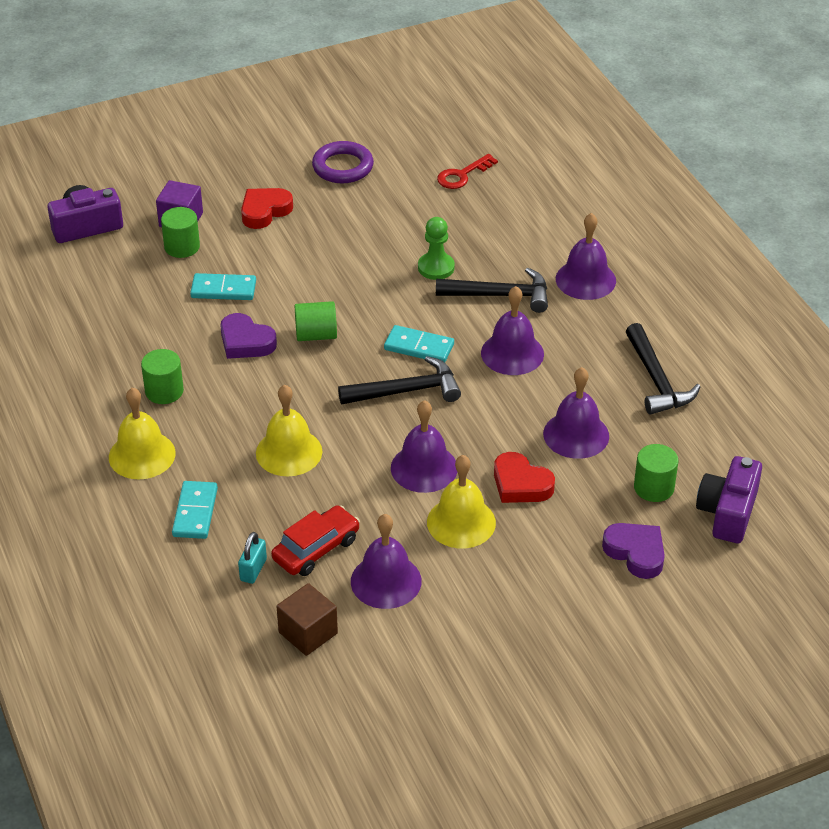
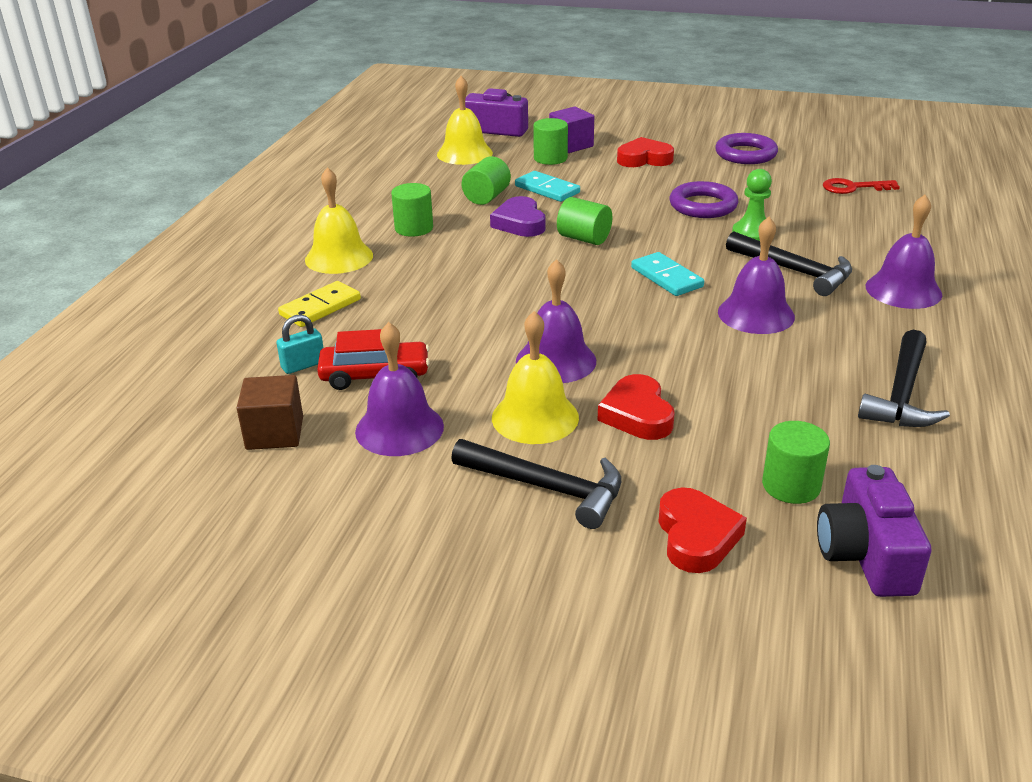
camera: 40 degrees right, 10 degrees down
(182, 324) = (486, 197): none -> green cylinder
(195, 512) = (320, 307): turquoise domino -> yellow domino
(289, 452) = (452, 301): yellow bell -> yellow bell (464, 153)
(369, 251) = (703, 206): none -> purple ring
(406, 391) = (614, 301): black hammer -> black hammer (547, 488)
(576, 434) = (749, 401): purple bell -> none
(636, 553) = (696, 536): purple heart -> red heart
(728, 512) = (866, 554): purple camera -> purple camera turned 60 degrees counterclockwise

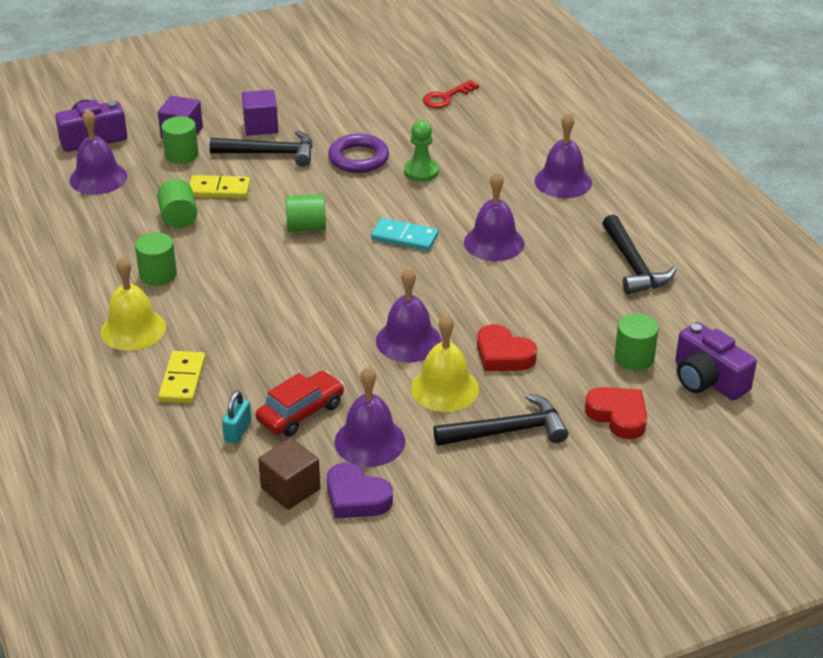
camera: 40 degrees left, 5 degrees up
(464, 153) = (98, 178): yellow bell -> purple bell
(520, 223) = (238, 233): purple heart -> purple heart (356, 497)
(547, 189) = (219, 190): turquoise domino -> yellow domino
(644, 159) = (261, 126): red heart -> purple cube
(745, 154) = (335, 91): purple ring -> none
(794, 271) = (482, 194): black hammer -> black hammer (270, 153)

